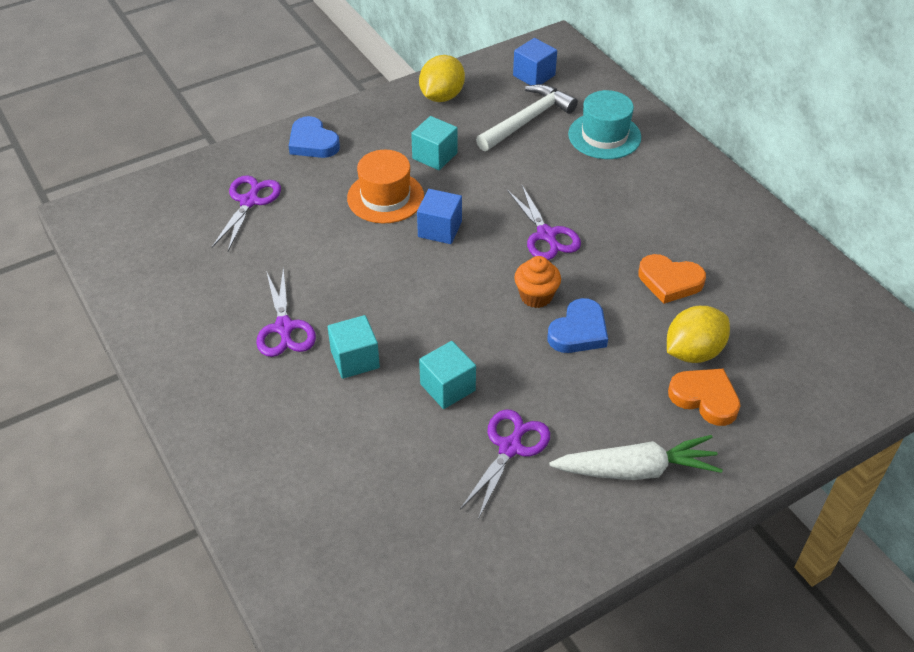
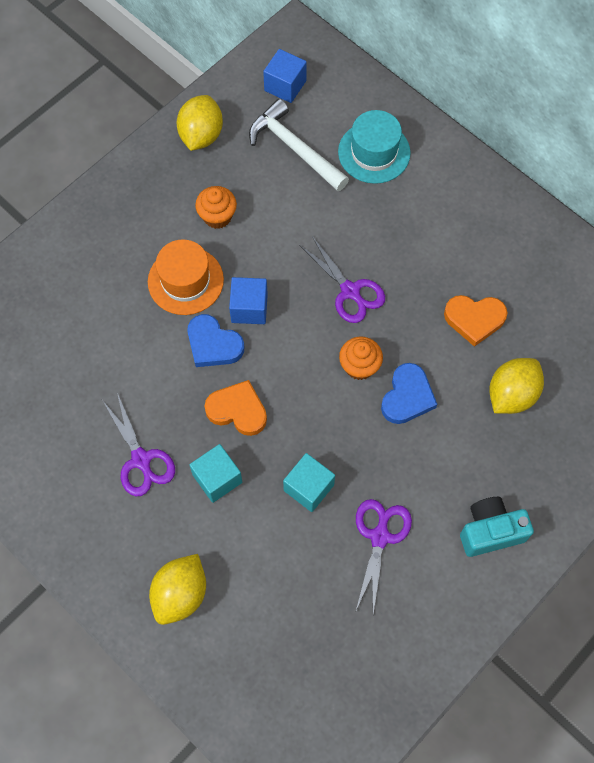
camera: 15 degrees left, 20 degrees up
(249, 201) = (55, 318): purple scissors -> none
(277, 451) = (180, 594): none -> yellow lemon
(312, 142) = (91, 227): blue heart -> blue heart (213, 344)
(435, 156) = (217, 216): turquoise cube -> orange cupcake
(527, 120) = (294, 148): white hammer -> white hammer turned 75 degrees counterclockwise
(636, 470) = (490, 531): white carrot -> turquoise camera
(705, 398) = (531, 442): orange heart -> orange heart (237, 410)

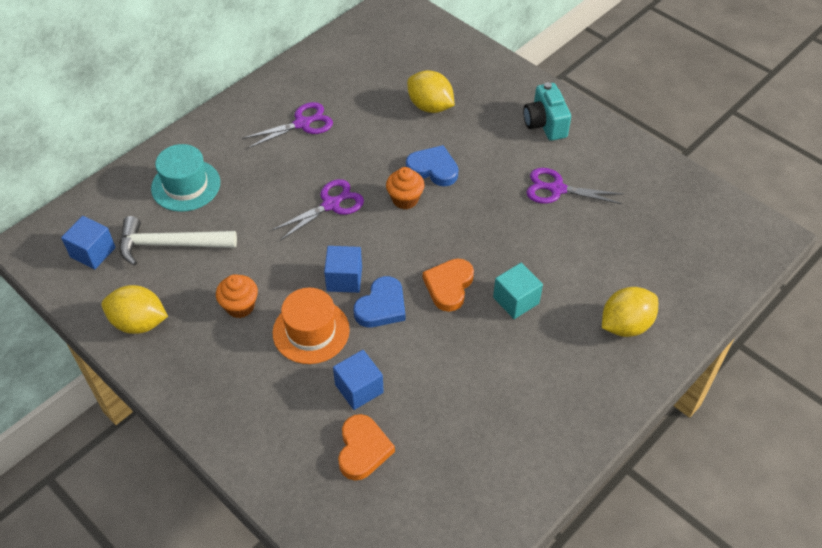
camera: 90 degrees left, 15 degrees down
(117, 326) = (359, 388): none -> blue cube
(141, 459) = (501, 361): purple scissors -> purple scissors (302, 124)
(180, 594) = (625, 325): yellow lemon -> yellow lemon turned 60 degrees counterclockwise
(294, 148) = (170, 245): white hammer -> white hammer turned 45 degrees clockwise
(308, 487) = (519, 235): turquoise cube -> none
(474, 319) = (362, 125): orange heart -> orange heart (363, 449)

